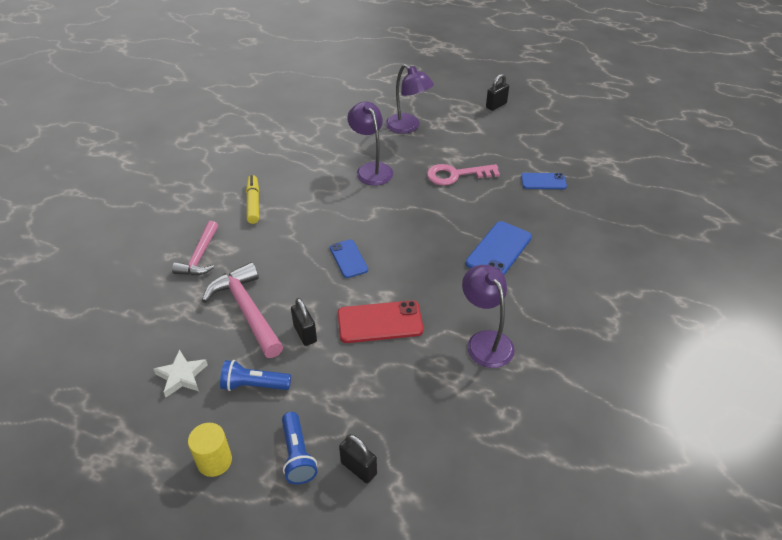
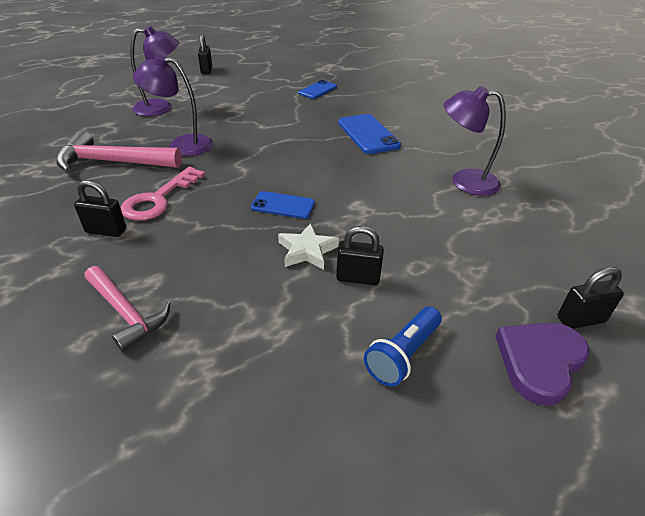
camera: 55 degrees left, 5 degrees down
(182, 376) = (326, 428): white star -> white star (307, 251)
(214, 461) = (510, 454): yellow cylinder -> none
(247, 310) = (272, 309): pink hammer -> pink hammer (113, 162)
(253, 203) = (106, 231): yellow marker -> black padlock
(297, 455) = (539, 362): blue flashlight -> purple heart
(380, 322) = (390, 223): red phone -> none
(456, 175) = (256, 114): pink key -> pink key (158, 199)

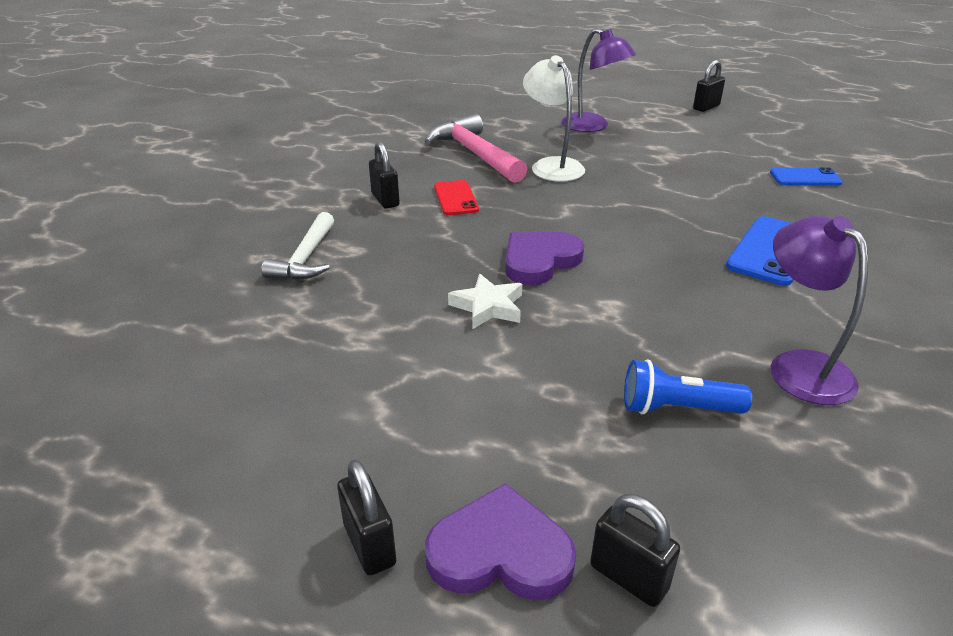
camera: 55 degrees right, 5 degrees down
(126, 313) = (305, 258): pink hammer -> white hammer
(158, 199) = (456, 198): pink key -> red phone
(182, 144) = (552, 165): purple lamp -> white lamp
(283, 205) = (539, 261): blue phone -> purple heart
(358, 278) = (485, 356): black padlock -> black padlock (369, 545)
(403, 354) = (404, 432): blue flashlight -> blue flashlight (677, 408)

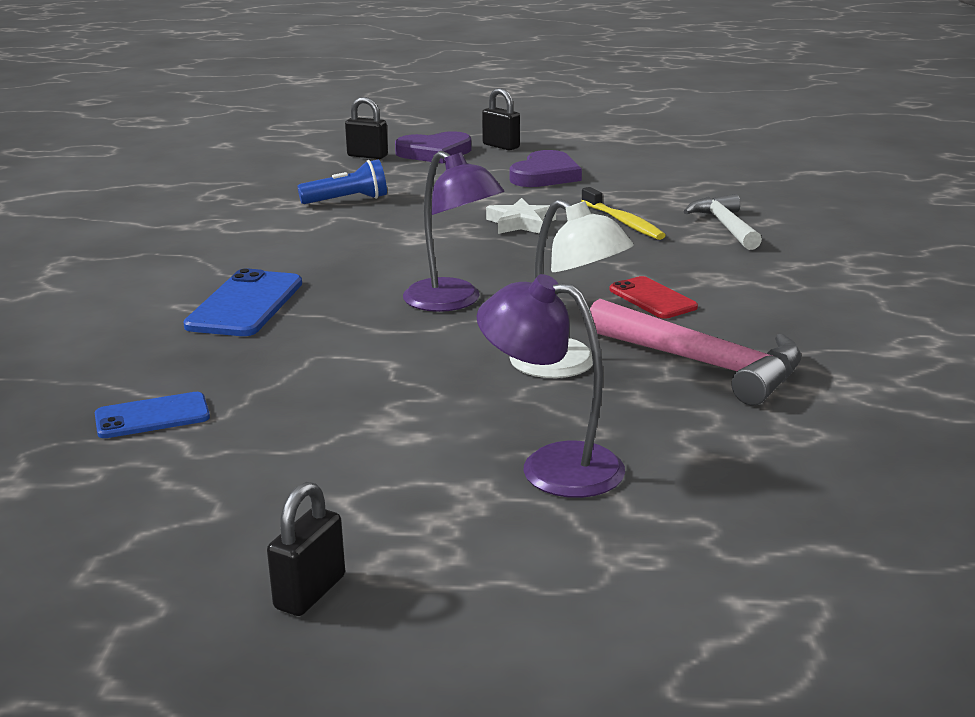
camera: 160 degrees right, 10 degrees down
(385, 200) = (733, 283): black padlock -> none
(387, 285) = (623, 222): none -> yellow toothbrush
(539, 261) = (499, 258): purple heart -> purple heart (545, 175)
(799, 366) = (251, 229): purple lamp -> purple lamp (453, 302)

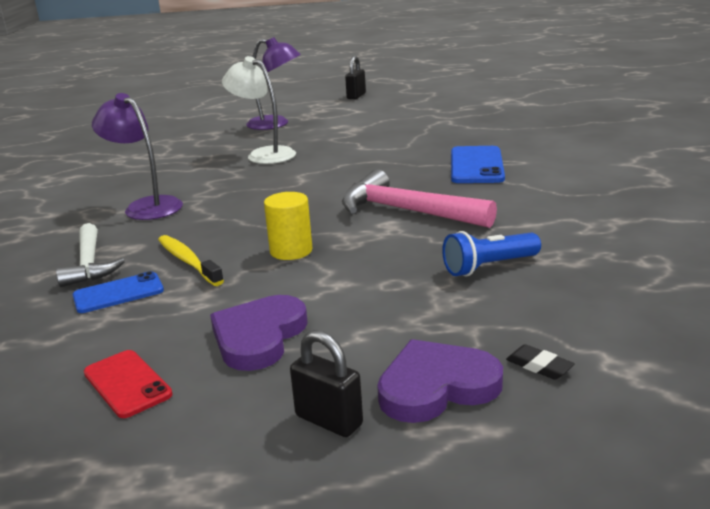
camera: 175 degrees right, 0 degrees up
(152, 416) = (463, 121): blue phone -> blue phone (118, 293)
(367, 156) = (539, 366): black padlock -> black eraser
(453, 302) = (336, 179): purple lamp -> purple lamp (146, 206)
(521, 223) = (291, 251): white star -> yellow cylinder
(652, 298) = (198, 192): red phone -> red phone (127, 383)
(704, 364) = (188, 161): pink hammer -> pink hammer (406, 211)

